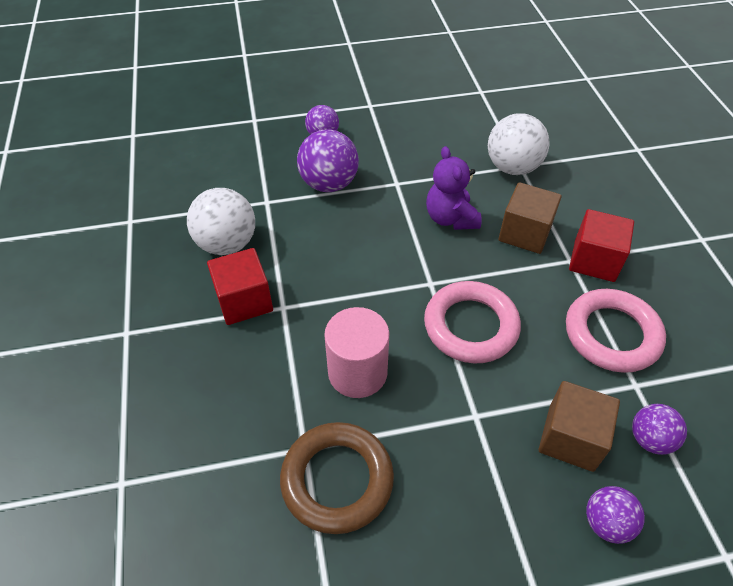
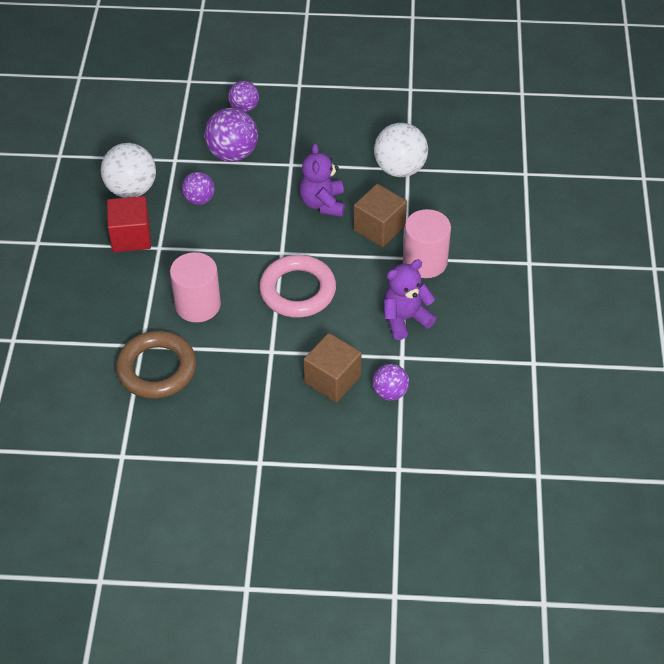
camera: 15 degrees right, 0 degrees up
(594, 260) = (425, 261): red cube -> pink cylinder
(606, 523) = (328, 433): purple ball -> purple ball (199, 199)
(612, 334) = (405, 319): pink ring -> purple teddy bear

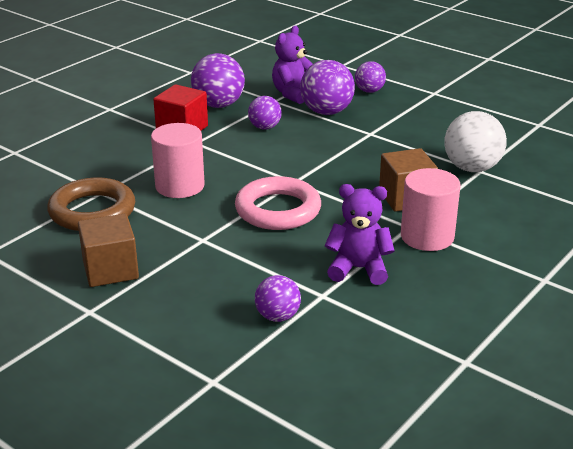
camera: 35 degrees right, 20 degrees down
(131, 189) = (218, 105): white ball -> purple ball
(323, 203) = (370, 165): purple teddy bear -> purple teddy bear (293, 94)
(332, 379) = (233, 282): brown cube -> brown cube (110, 270)

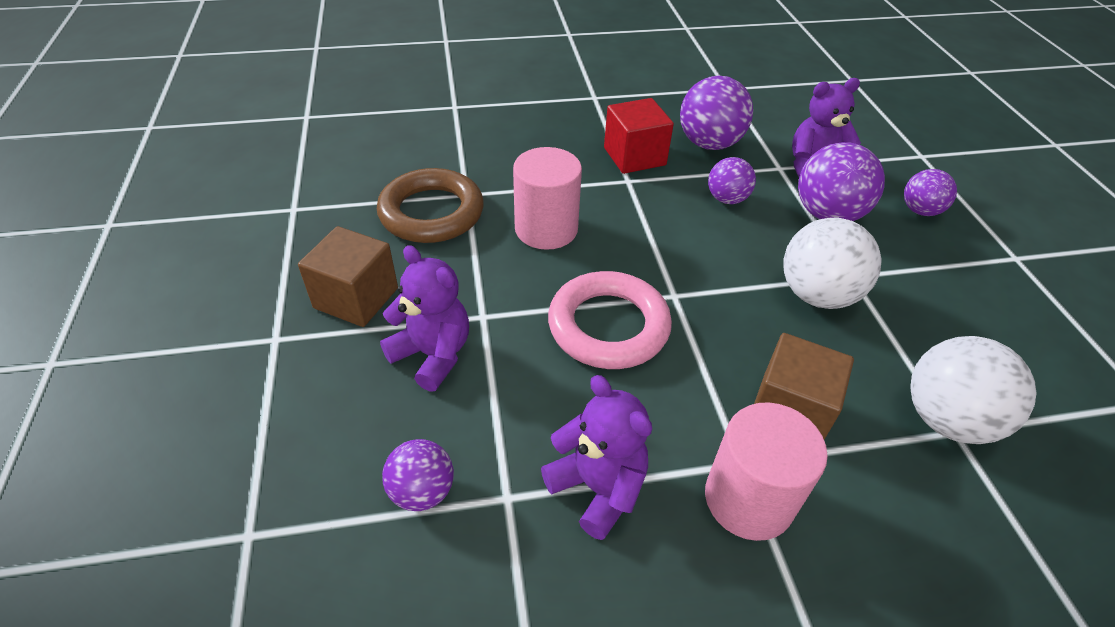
camera: 40 degrees right, 15 degrees up
(199, 268) = (432, 355): none -> purple teddy bear
(363, 148) = (817, 295): none -> white ball

